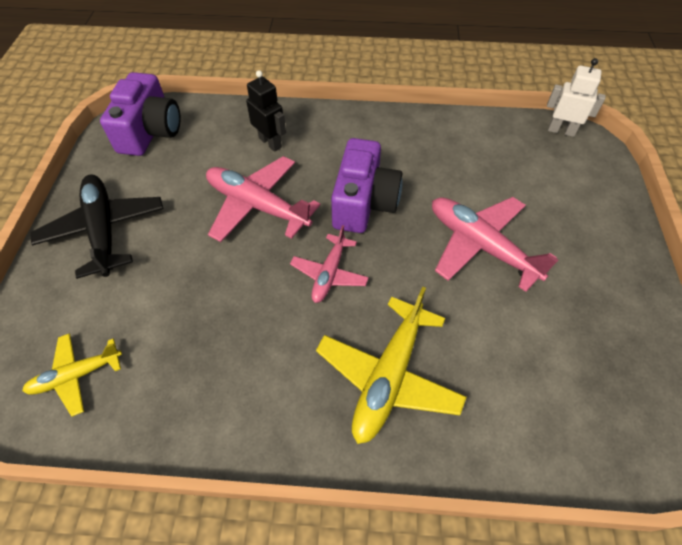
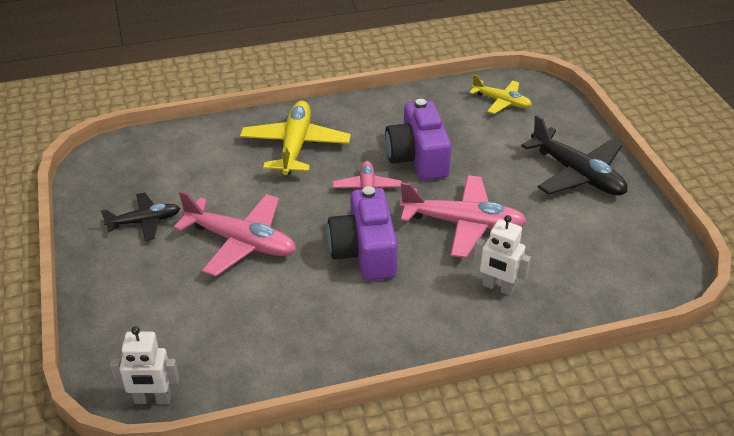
camera: 160 degrees right, 15 degrees down
(76, 375) = (501, 102): yellow plane -> yellow plane turned 75 degrees clockwise
(150, 131) = (635, 265): purple camera -> purple camera (418, 158)
(270, 142) = (498, 287): black robot -> white robot
(587, 303) = (144, 221): none -> black plane

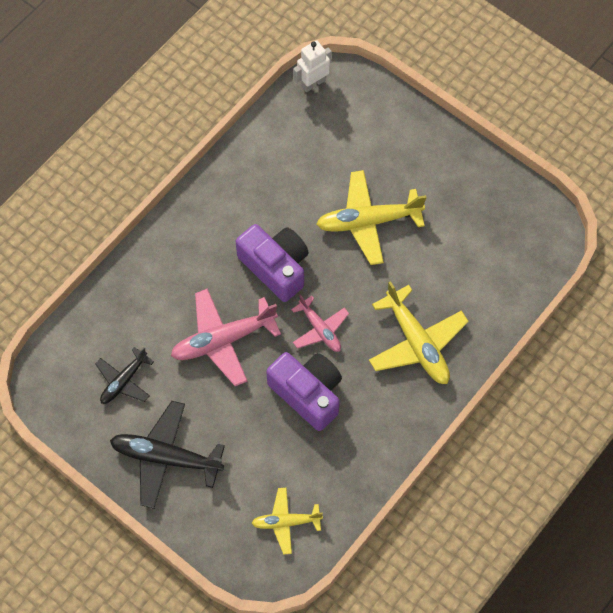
camera: 145 degrees right, 25 degrees up
(144, 221) = (452, 196): black plane -> black plane (124, 381)
(241, 242) = (368, 221): pink plane -> yellow plane
(498, 287) = (161, 293): white robot -> none

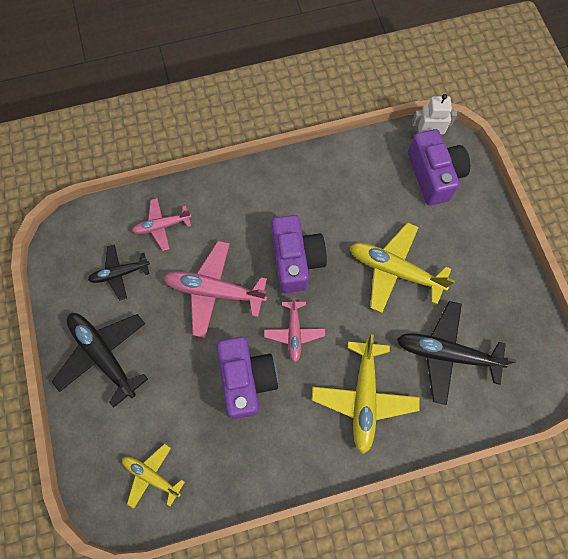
camera: 35 degrees right, 5 degrees up
(130, 315) = (162, 226): none -> pink plane
(344, 115) = (434, 175): none -> purple camera
(459, 263) = (446, 354): none -> black plane

